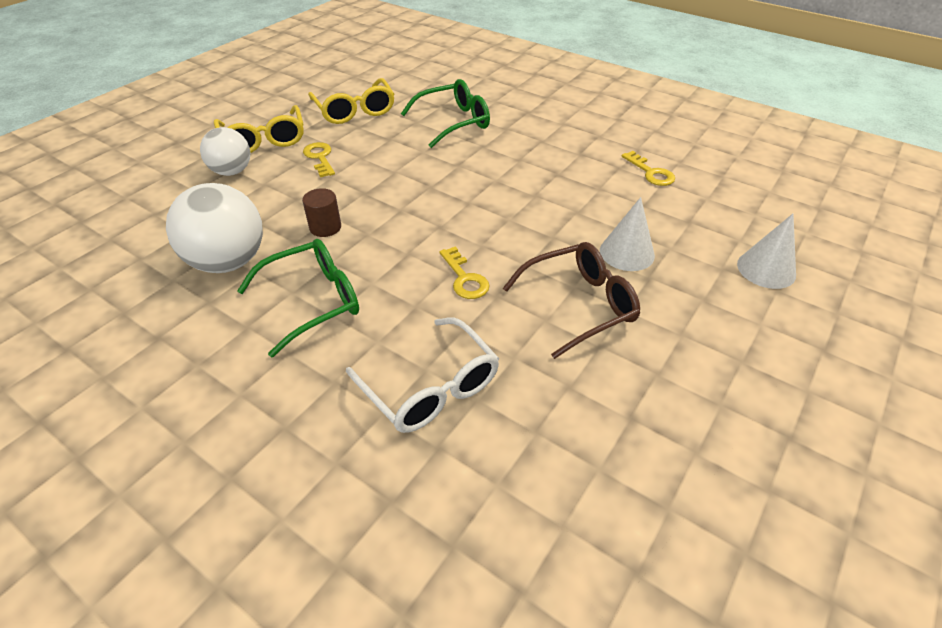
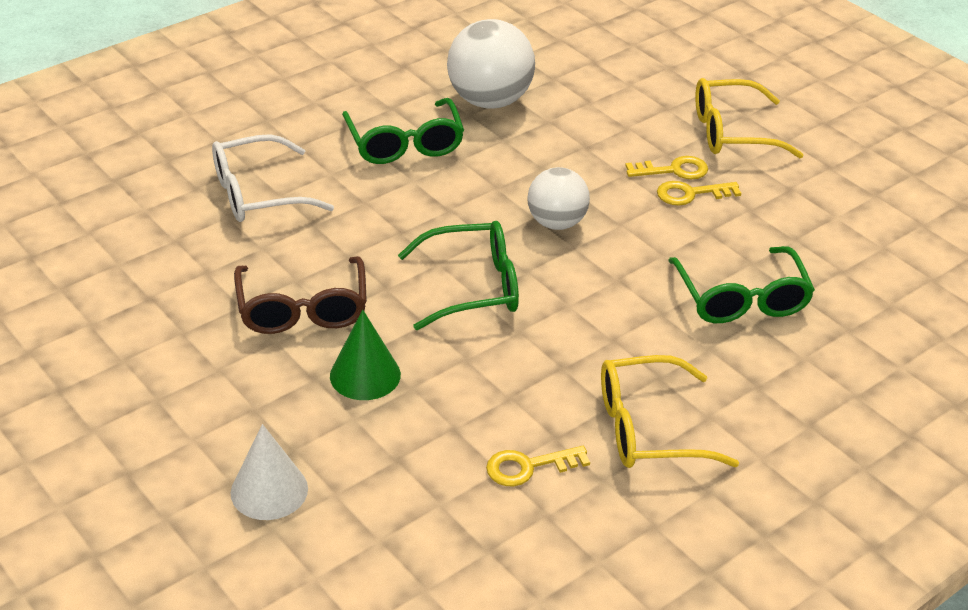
camera: 105 degrees right, 5 degrees down
(232, 172) = (661, 108): white ball -> white ball (556, 223)
(325, 227) = (522, 161): brown cylinder -> none
(355, 111) = (798, 211): yellow glasses -> yellow glasses (648, 428)
(464, 278) = (387, 240): yellow key -> yellow key (691, 194)
(500, 222) = (473, 287): none -> green glasses
(627, 253) = (365, 375): white cone -> green cone

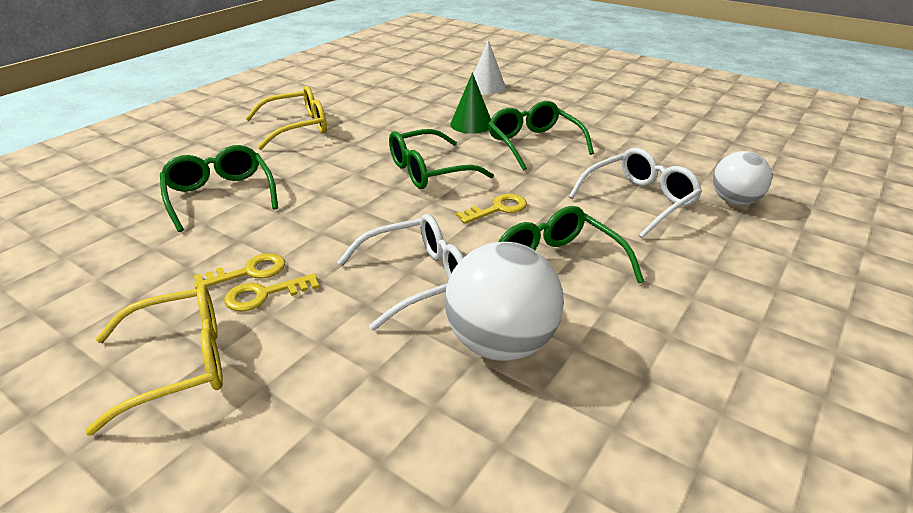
camera: 165 degrees right, 5 degrees down
(302, 309) = (533, 144): brown glasses -> green glasses
(529, 467) = (363, 107): yellow key -> yellow key (497, 209)
(536, 158) = (417, 279): none -> white glasses
(556, 223) = (379, 222): white ball -> white ball (734, 201)

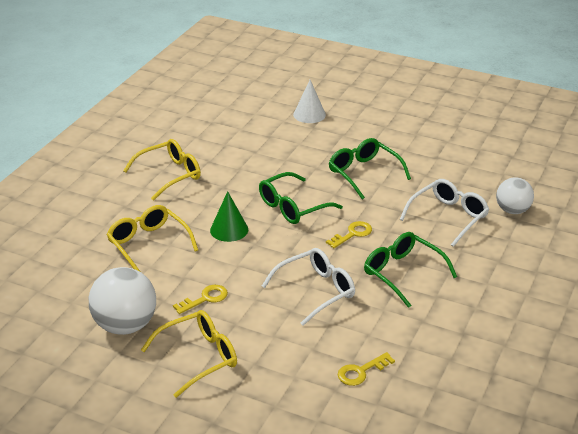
camera: 10 degrees left, 0 degrees up
(220, 195) = (148, 244): green glasses -> yellow glasses
(264, 294) = (224, 312): yellow key -> yellow key (361, 371)
(471, 124) = (309, 158): green cone -> green cone (229, 230)
(501, 343) = (380, 324): white ball -> white ball (125, 325)

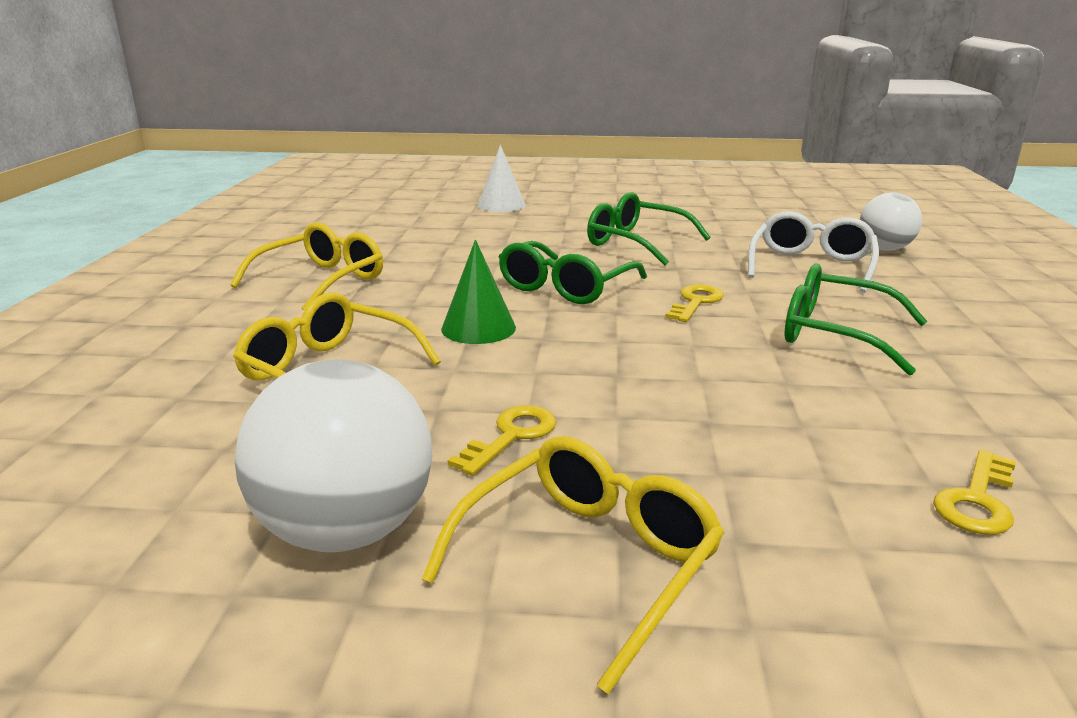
camera: 20 degrees left, 10 degrees down
(316, 291) = (721, 382): white glasses -> none

